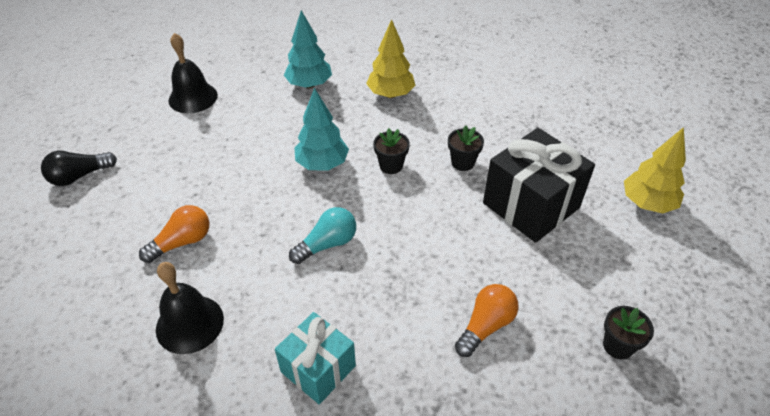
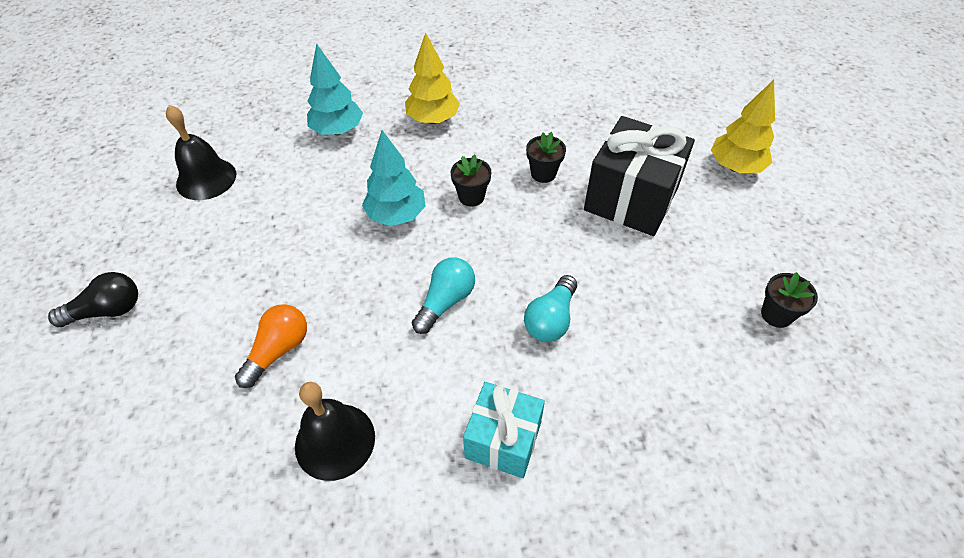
camera: 20 degrees left, 5 degrees up
(79, 176) = (107, 311): black light bulb -> black light bulb turned 150 degrees counterclockwise
(407, 285) = (551, 319): none -> turquoise light bulb
(485, 326) = (648, 336): orange light bulb -> none

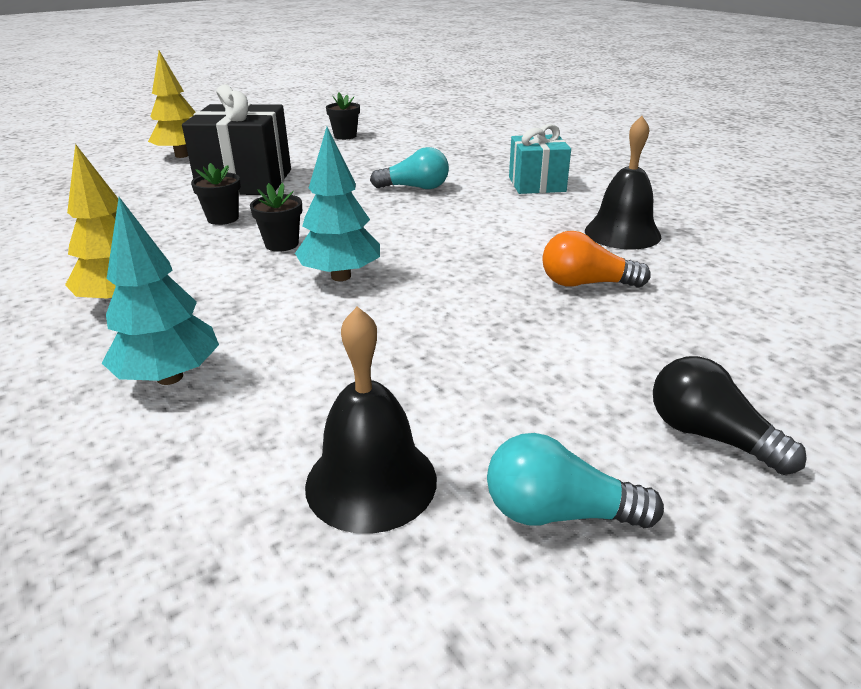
camera: 115 degrees left, 20 degrees down
(446, 302) = (438, 225): turquoise light bulb -> turquoise light bulb (558, 512)

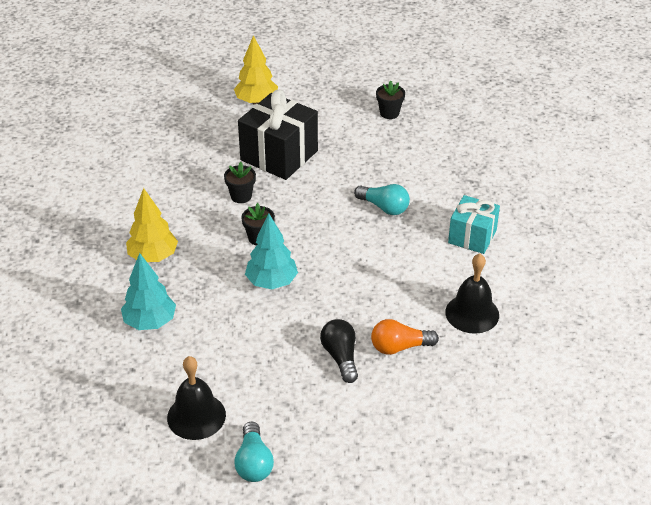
camera: 30 degrees right, 10 degrees up
(558, 512) = (254, 463): turquoise light bulb -> turquoise light bulb turned 135 degrees counterclockwise
(586, 284) = (399, 347): orange light bulb -> orange light bulb turned 45 degrees counterclockwise
(709, 436) = (351, 462): black light bulb -> black light bulb (341, 357)

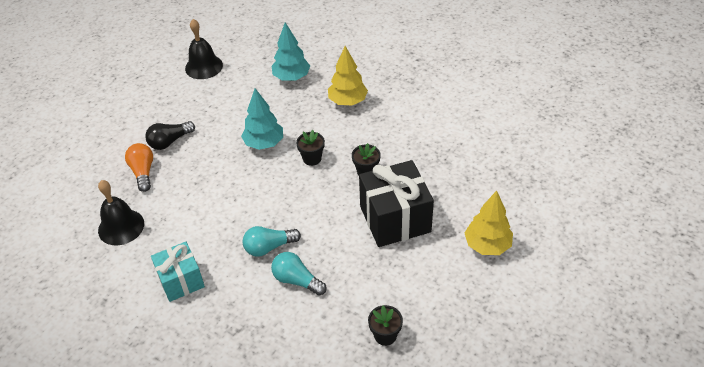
camera: 130 degrees right, 5 degrees up
(254, 463) = (150, 73): turquoise light bulb -> turquoise light bulb (297, 280)
(341, 357) = (169, 141): black light bulb -> black light bulb turned 120 degrees clockwise
(399, 347) = (143, 172): orange light bulb -> orange light bulb turned 45 degrees counterclockwise

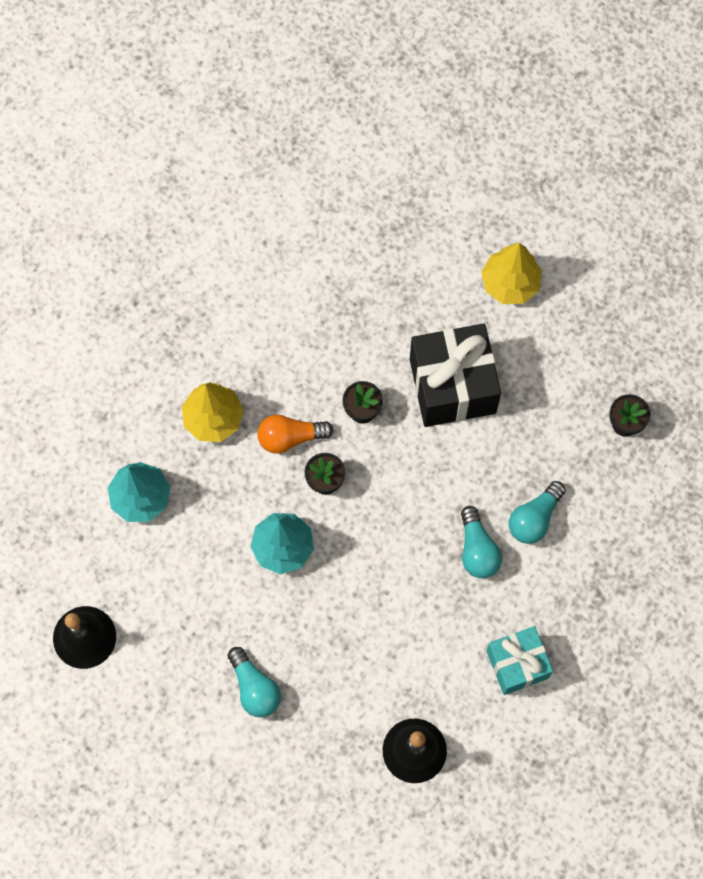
camera: 85 degrees left, 25 degrees up
(143, 172) = (313, 725): orange light bulb -> orange light bulb (290, 437)
(169, 141) = (254, 688): black light bulb -> turquoise light bulb

